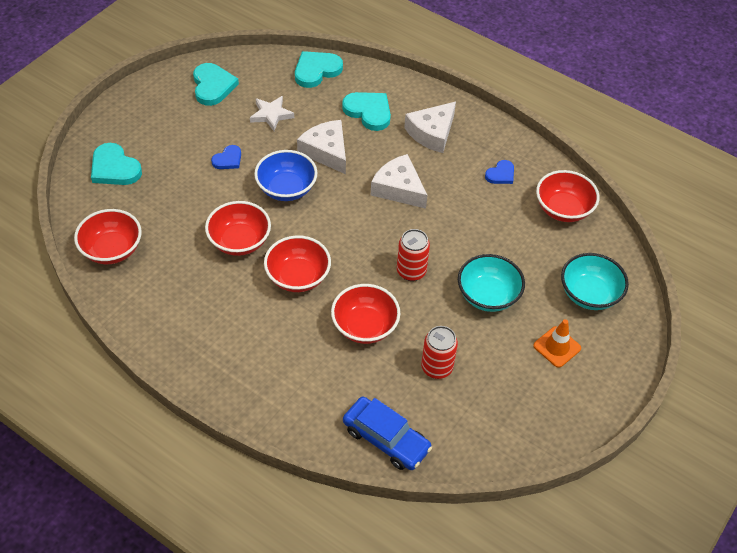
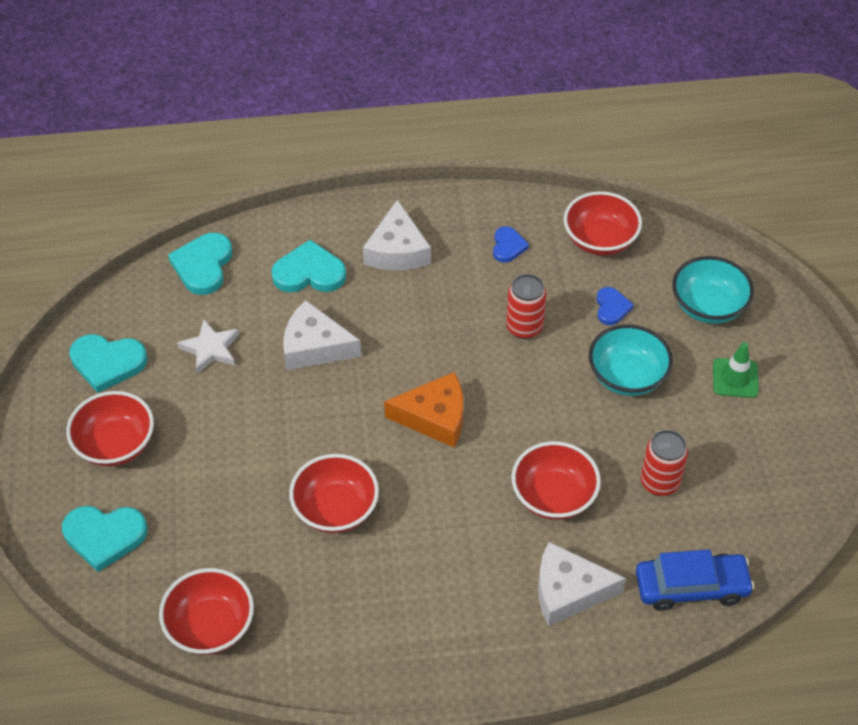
camera: 40 degrees left, 0 degrees up
(213, 86) = (107, 363): turquoise heart -> turquoise heart turned 150 degrees clockwise
(228, 159) = (221, 432): blue heart -> blue heart (611, 307)
(286, 188) = (319, 416): blue bowl -> none
(298, 277) = (435, 498): red bowl -> red bowl (115, 444)
(348, 234) = (434, 417): none -> orange cheese
(399, 188) = (430, 332): white cheese -> white cheese (568, 591)
(411, 271) = (534, 407): red can -> red can (524, 327)
(557, 347) = (735, 378): orange traffic cone -> green traffic cone

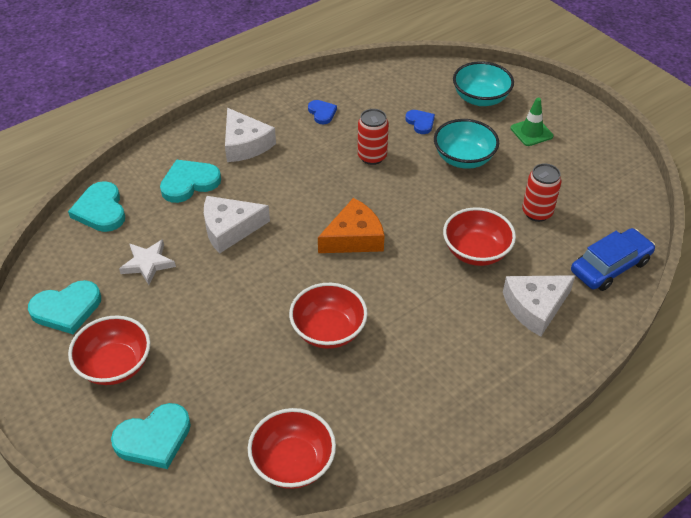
camera: 30 degrees left, 5 degrees down
(600, 240) = (380, 87): red bowl -> none

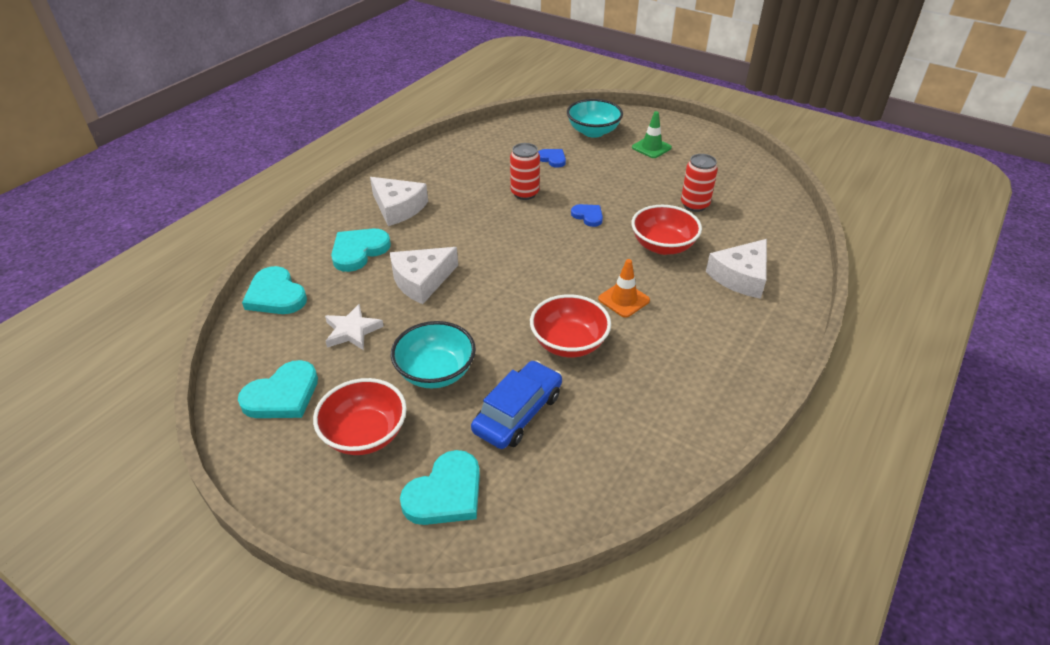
camera: 20 degrees left, 5 degrees down
(293, 462) = (604, 471): red bowl -> none
(322, 113) = (458, 169): blue heart -> blue heart (588, 216)
(354, 238) = (547, 260): orange cheese -> none
(404, 300) = (623, 300): none -> orange traffic cone
(463, 158) = (607, 178): turquoise bowl -> turquoise bowl (436, 372)
(610, 266) = (780, 231): blue car -> blue car (518, 413)

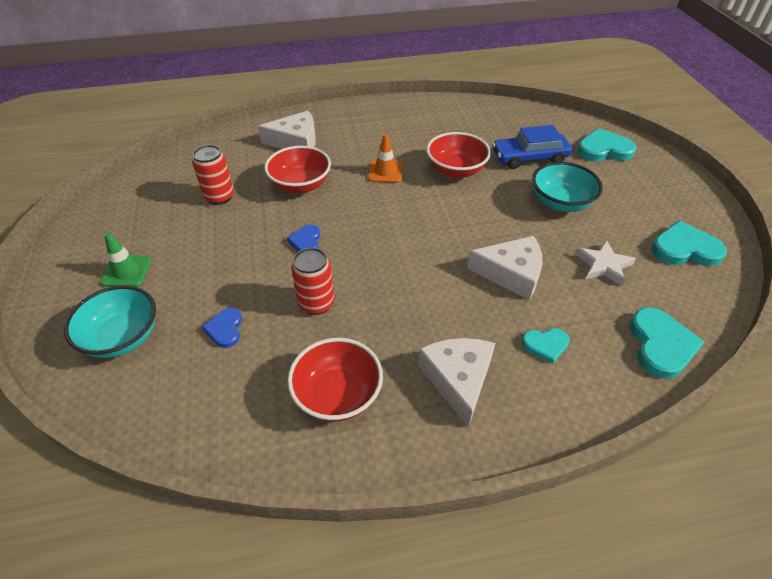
camera: 135 degrees left, 5 degrees up
(359, 251) = (545, 345): turquoise heart -> turquoise heart, size x0.59
(365, 434) = (634, 196): red bowl -> red bowl (337, 395)

